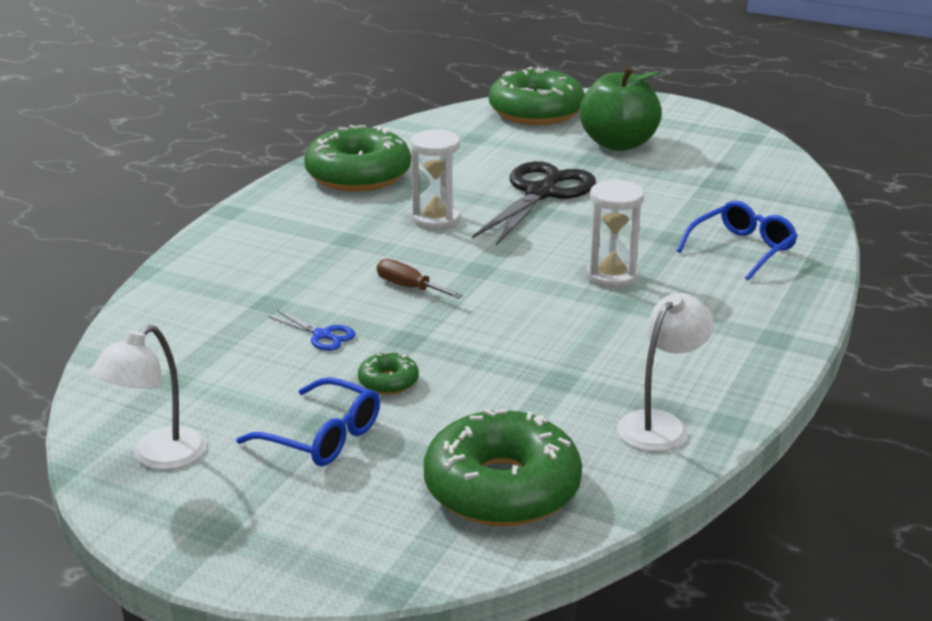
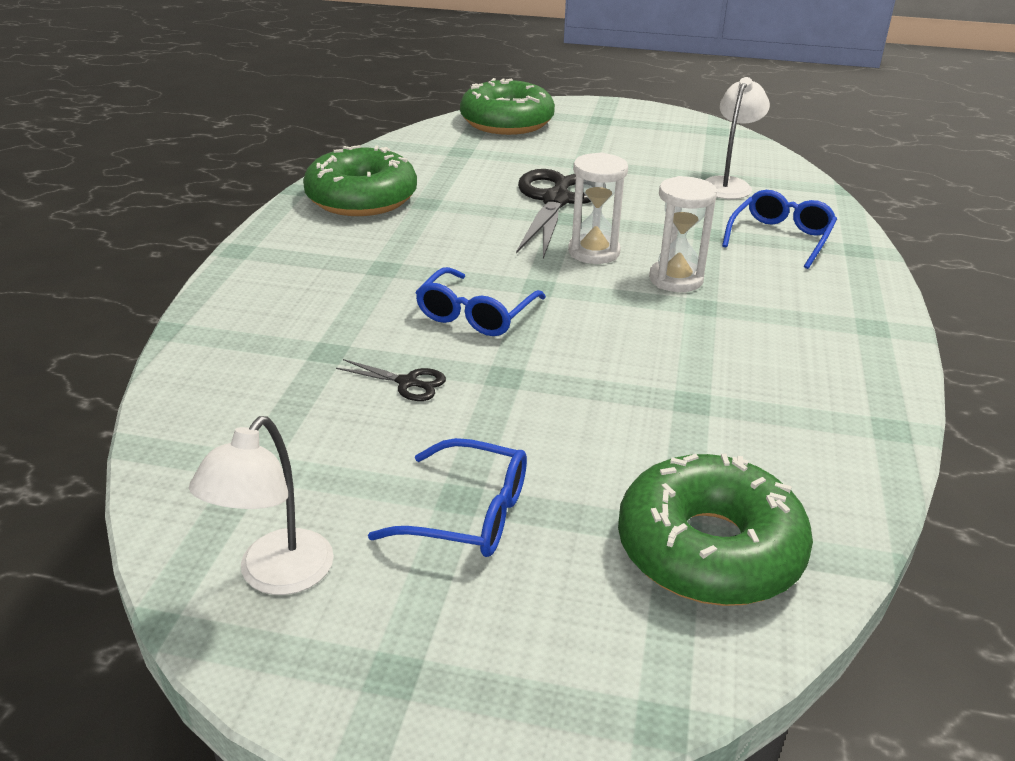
camera: 15 degrees left, 5 degrees up
(322, 335) = (407, 383): blue scissors -> black scissors
(388, 382) = (510, 430): green donut -> none
(409, 287) = (476, 314): brown screwdriver -> blue glasses
(436, 220) = (466, 238): white hourglass -> white hourglass (594, 252)
(618, 144) = (602, 146): green apple -> none
(660, 424) = (827, 440): white lamp -> white lamp (728, 184)

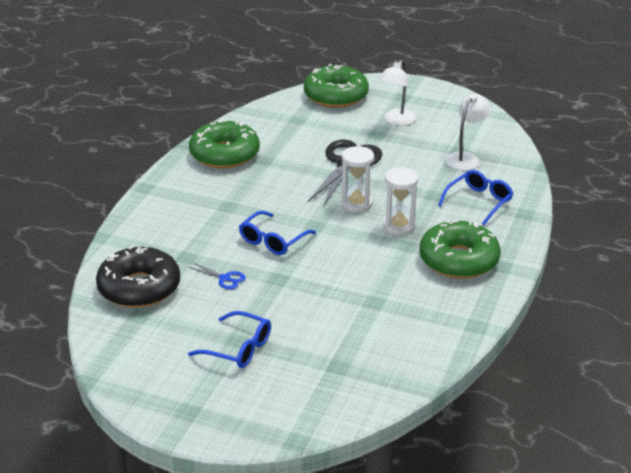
camera: 10 degrees right, 0 degrees up
(247, 412) = (139, 288): none -> black donut
(275, 576) = (143, 367): white lamp -> white lamp (396, 121)
(407, 383) = (225, 278): black scissors -> blue scissors
(709, 549) = (349, 375): green donut -> green donut (459, 260)

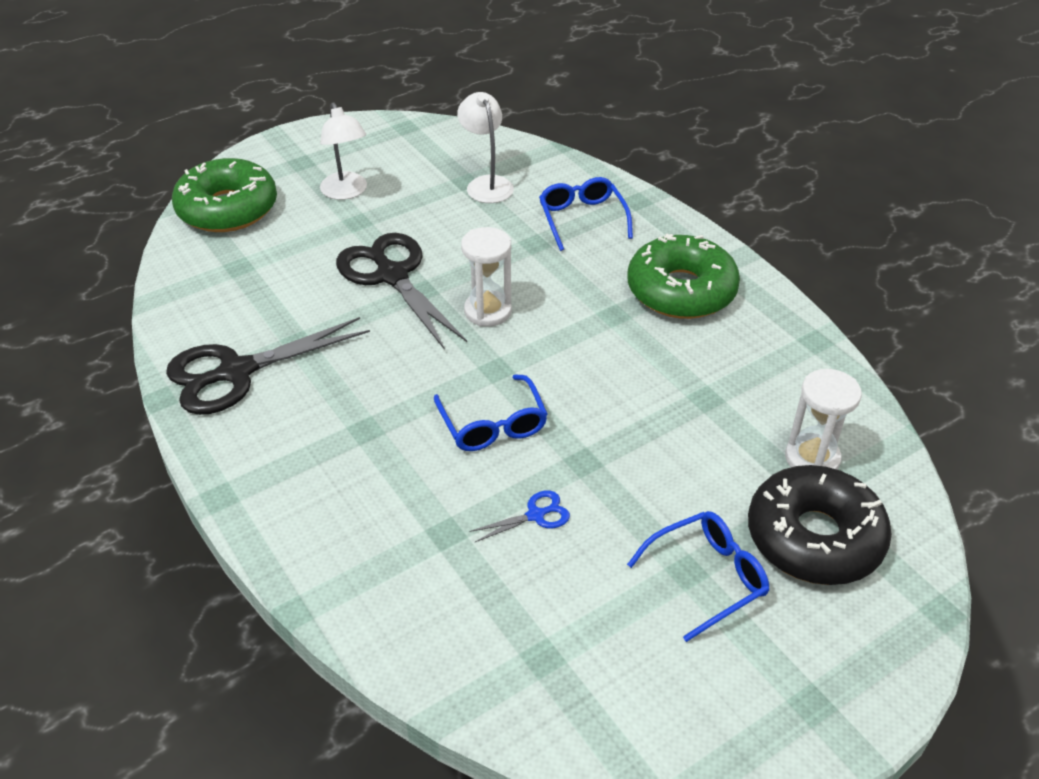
camera: 55 degrees left, 10 degrees up
(139, 288) = (474, 625): black donut -> black donut (814, 538)
(224, 154) = (236, 372): green donut -> black scissors
(399, 226) = (570, 301): white hourglass -> white hourglass (812, 458)

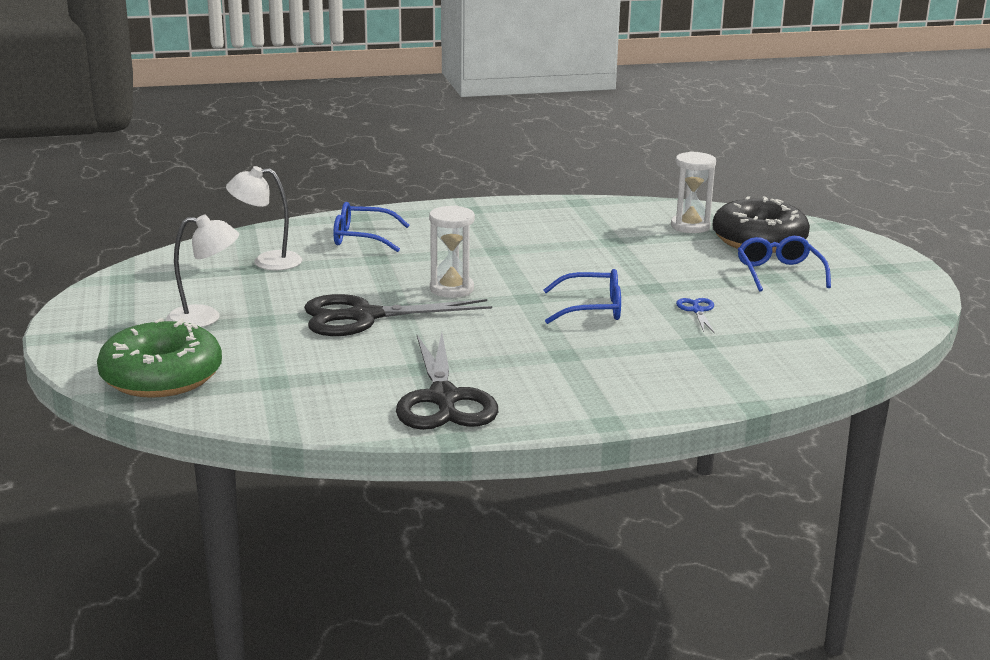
camera: 70 degrees left, 20 degrees down
(681, 290) = (488, 225): green donut -> none

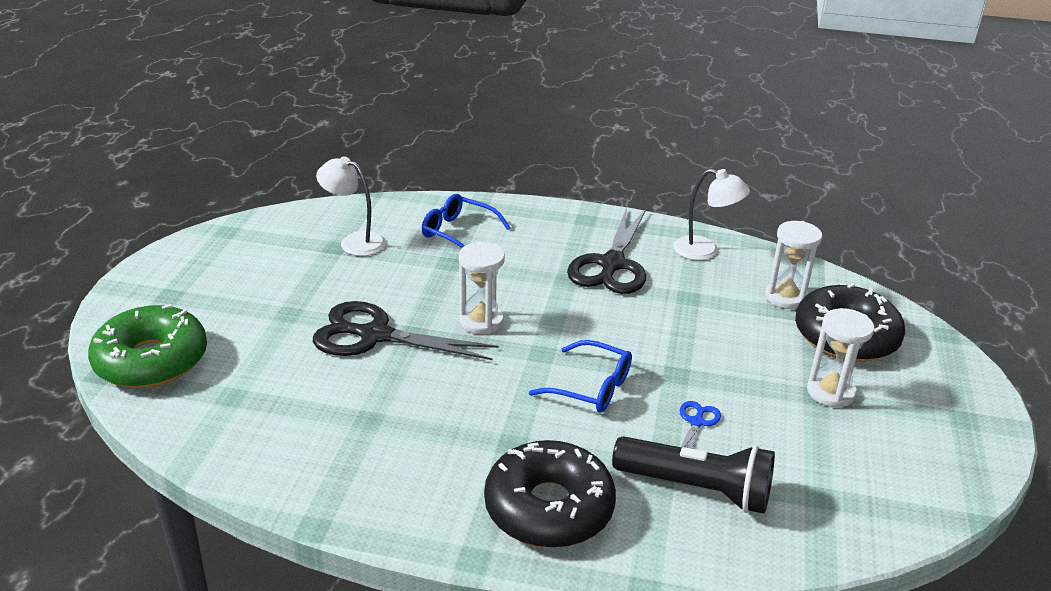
camera: 25 degrees right, 10 degrees up
(205, 318) = (246, 298): white lamp -> white lamp (705, 251)
(443, 399) = (350, 469): black scissors -> black scissors (611, 264)
(635, 382) = (549, 508): none -> black donut
(736, 346) = (697, 488): none -> black flashlight
(779, 273) = (830, 392): blue glasses -> white hourglass

